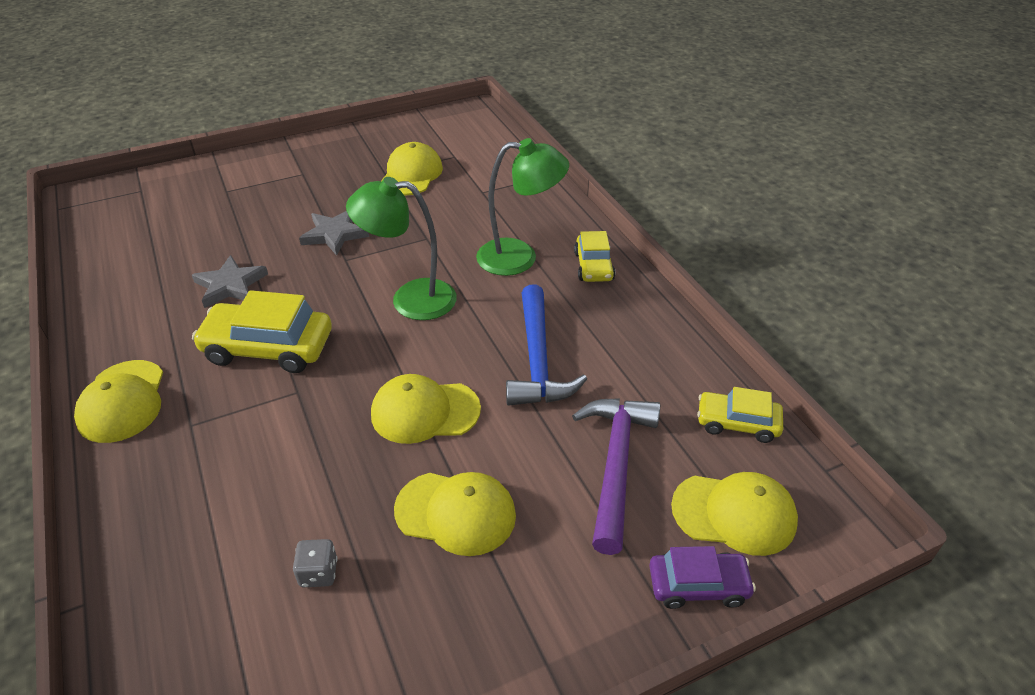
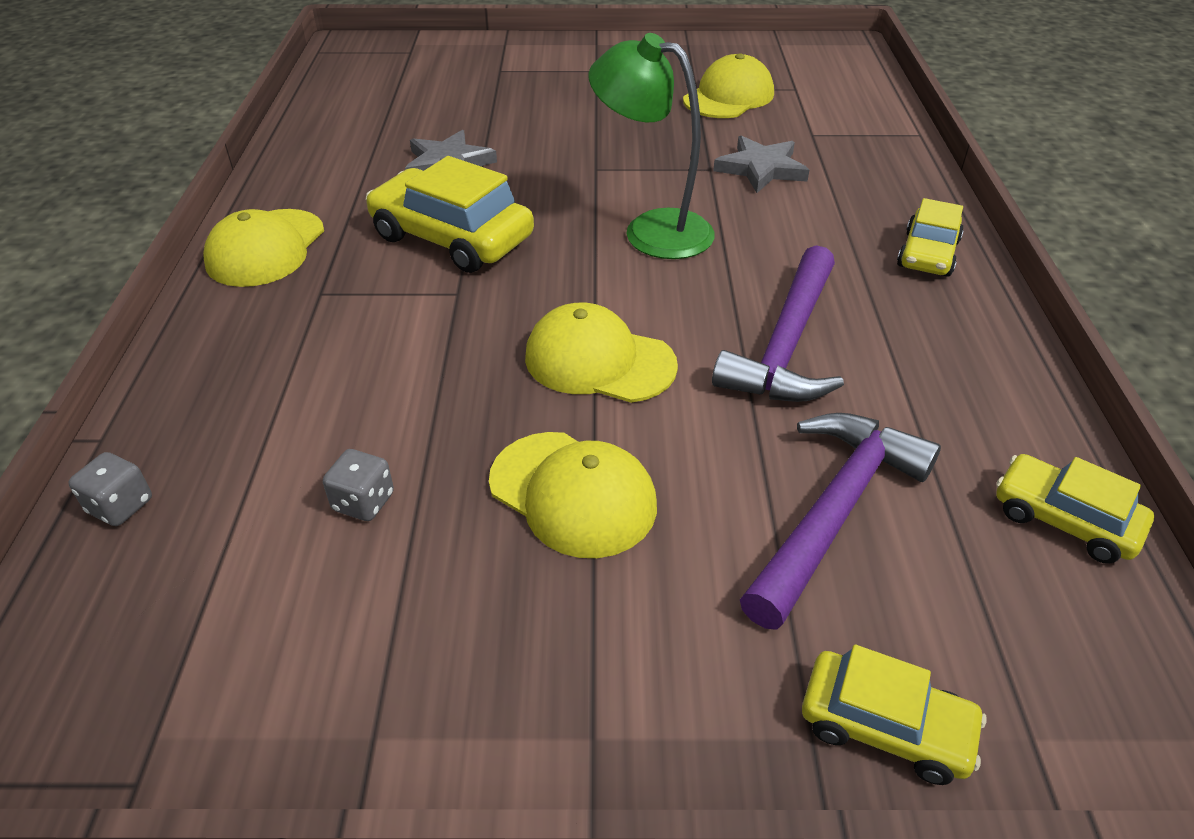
camera: 25 degrees right, 0 degrees up
(136, 647) = (120, 506): none -> grey dice
(334, 234) = (598, 139): grey star -> grey star (761, 169)
(520, 257) = (824, 218): green lamp -> none
(537, 359) = (786, 344): blue hammer -> purple hammer
(698, 585) = (885, 726): purple car -> yellow car
(734, 513) = (998, 646): yellow cap -> none

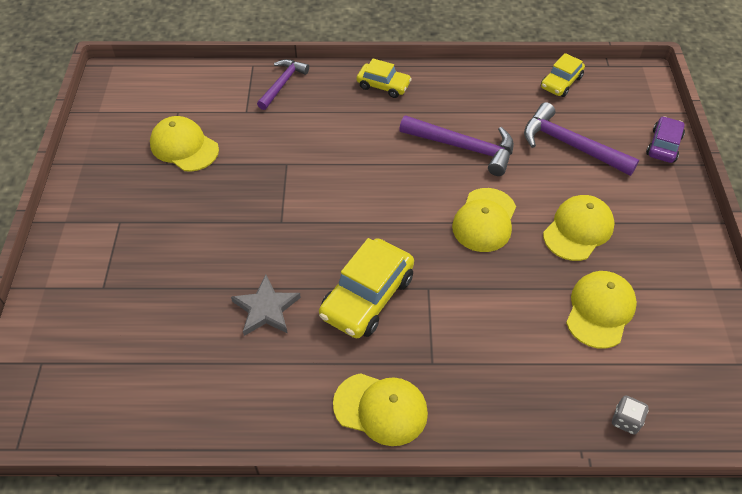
camera: 90 degrees left, 10 degrees up
(363, 502) = (600, 310): grey dice -> yellow cap
(652, 230) = (359, 195): green lamp -> none
(761, 169) = (289, 140): grey star -> none
(885, 726) = (663, 145): yellow car -> purple car
(887, 159) = (282, 84): none -> purple hammer

